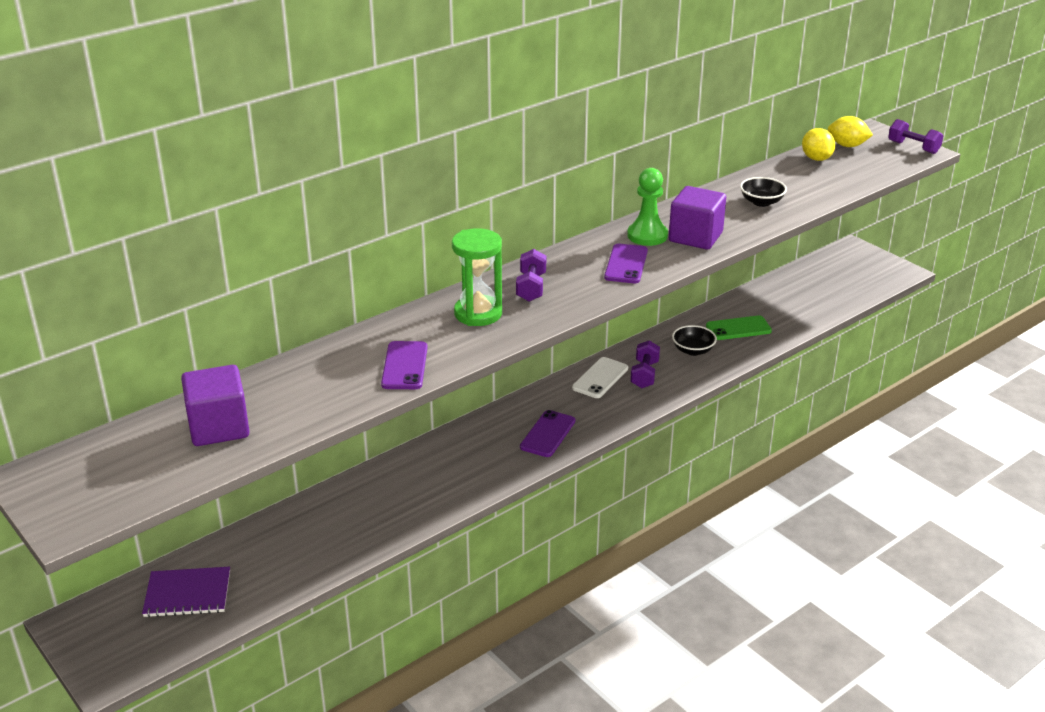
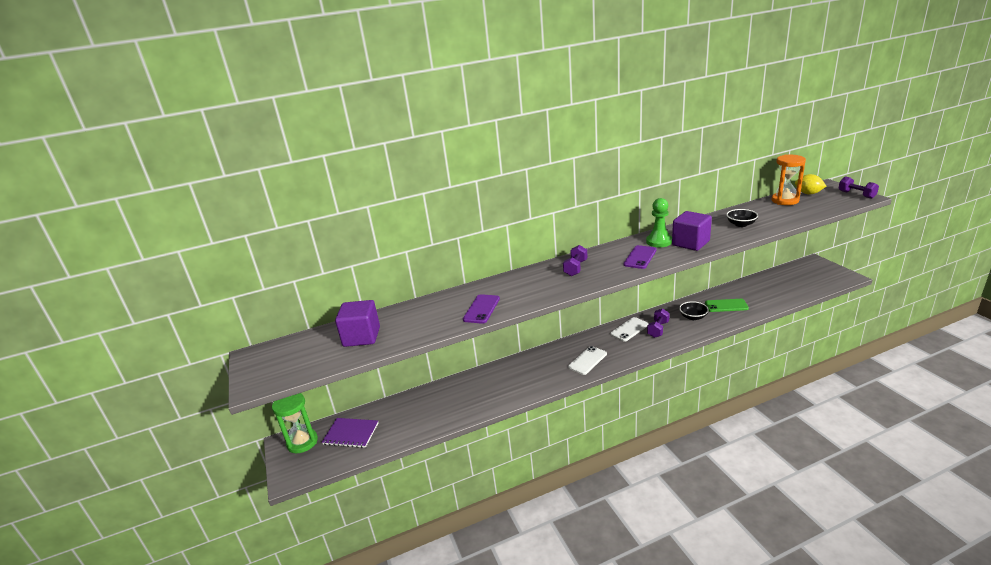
camera: 20 degrees right, 5 degrees down
(478, 314) = (537, 281): green hourglass -> green hourglass (302, 442)
(548, 434) = (587, 360): purple phone -> white phone
(816, 159) = (785, 200): yellow lemon -> orange hourglass

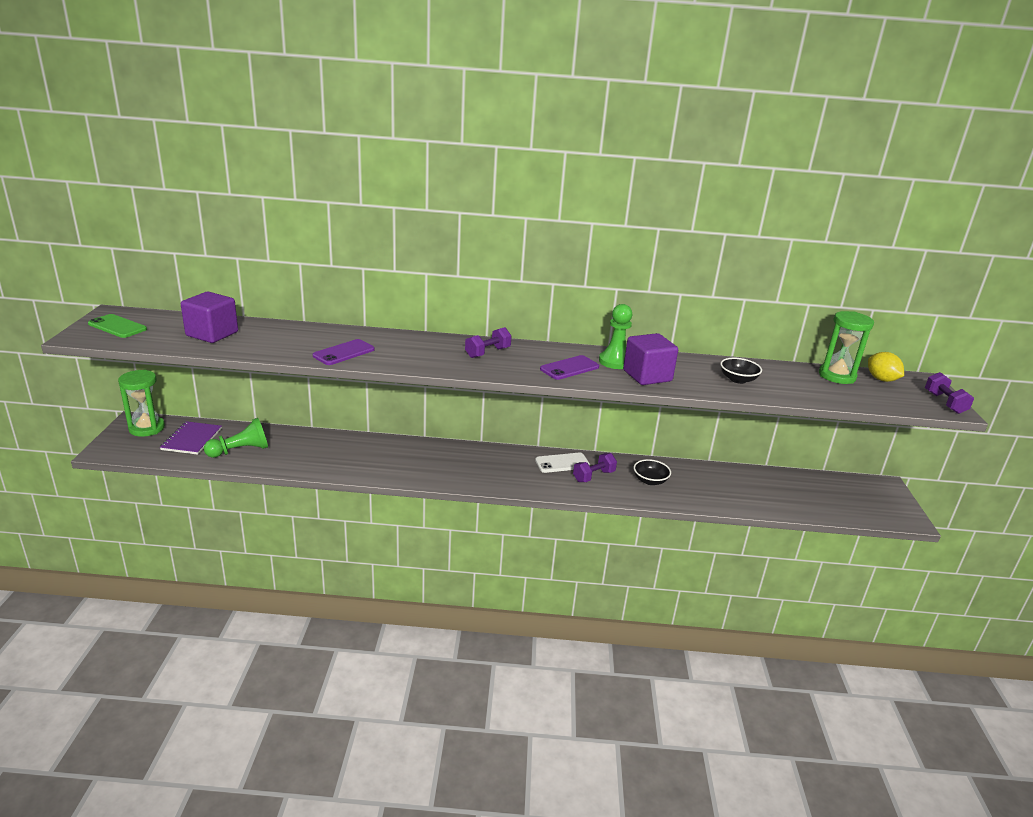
camera: 20 degrees right, 0 degrees up
(351, 434) = (192, 439): purple notebook -> purple notebook turned 60 degrees clockwise
(400, 424) = (240, 451): none -> green pawn
(587, 360) = (480, 473): white phone -> none
(726, 305) = (705, 486): green phone -> green phone (117, 326)
(785, 200) = (837, 376): orange hourglass -> green hourglass

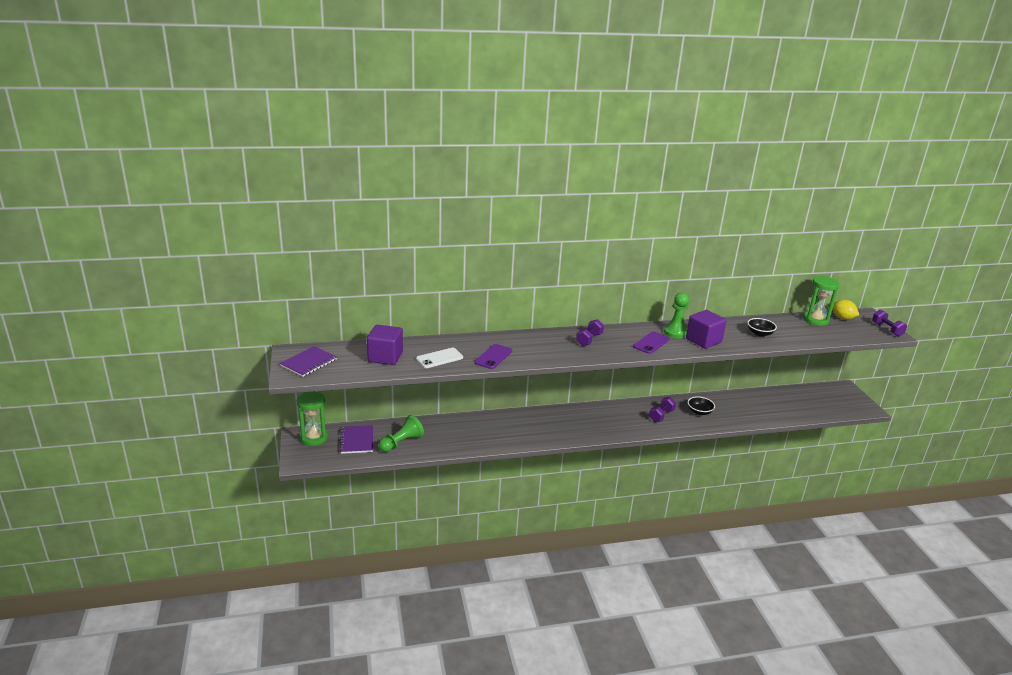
camera: 15 degrees left, 0 degrees up
(117, 326) = (308, 362): green phone -> purple notebook
(562, 463) = (634, 409): white phone -> white phone (439, 358)

